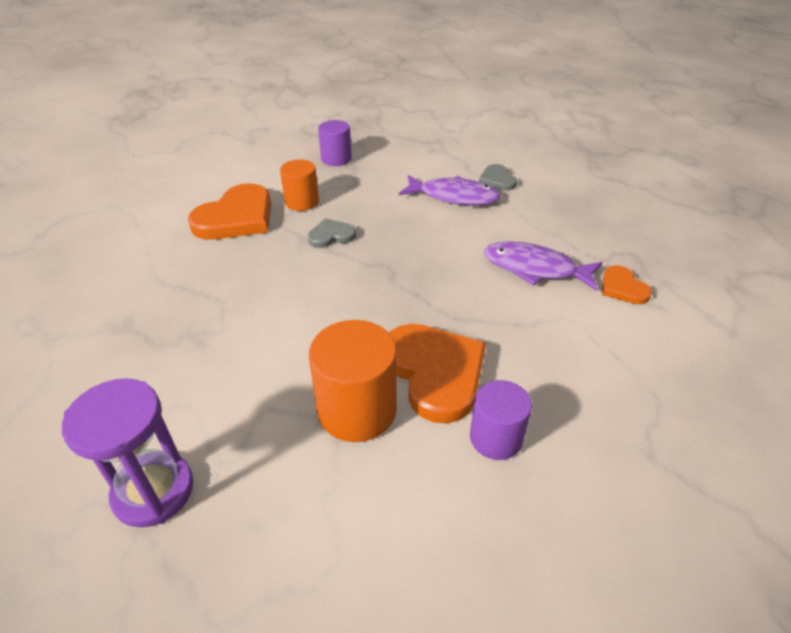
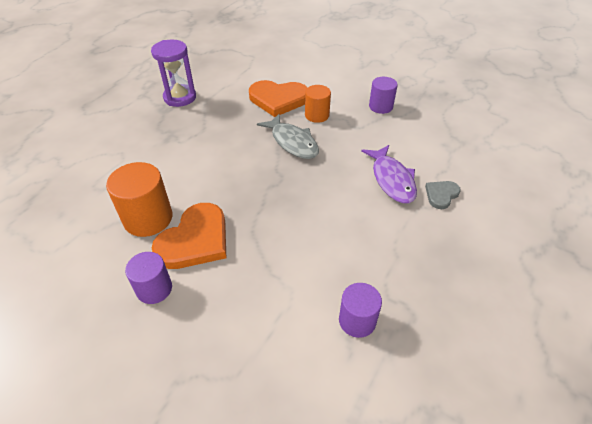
camera: 60 degrees right, 5 degrees up
(153, 491) = (69, 173): purple hourglass -> purple hourglass (180, 97)
(331, 236) = (292, 142): grey heart -> grey fish
(535, 269) = (338, 256): purple fish -> none
(622, 288) = (357, 320): orange heart -> purple cylinder

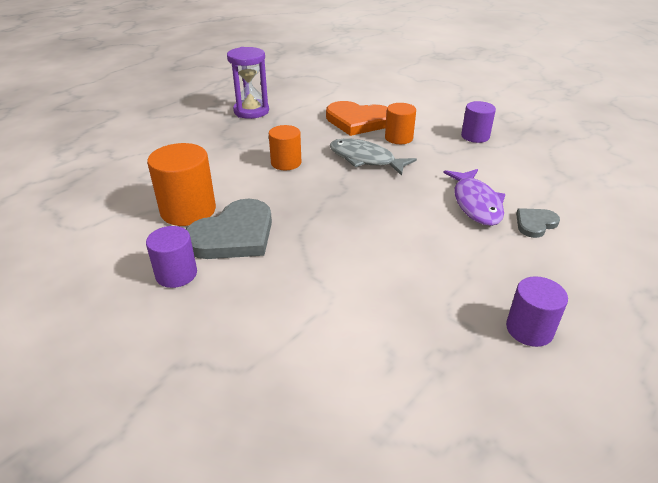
camera: 10 degrees right, 10 degrees down
(195, 240) = (234, 235): orange heart -> grey heart
(224, 154) = (286, 163): none -> orange cylinder
(292, 142) = (365, 159): grey fish -> grey fish turned 150 degrees clockwise
(357, 320) = (406, 335): purple cylinder -> purple cylinder (529, 329)

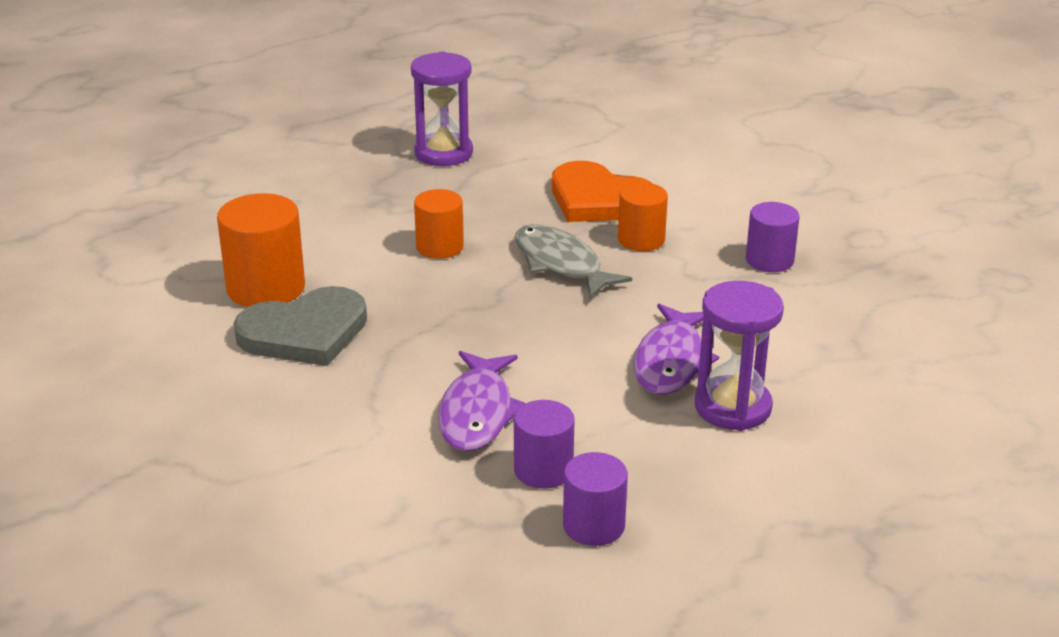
camera: 20 degrees right, 5 degrees down
(176, 274) = (208, 364): purple cylinder -> purple cylinder (543, 470)
(388, 265) = (477, 413): none -> purple fish
(535, 224) = (732, 407): grey heart -> purple hourglass

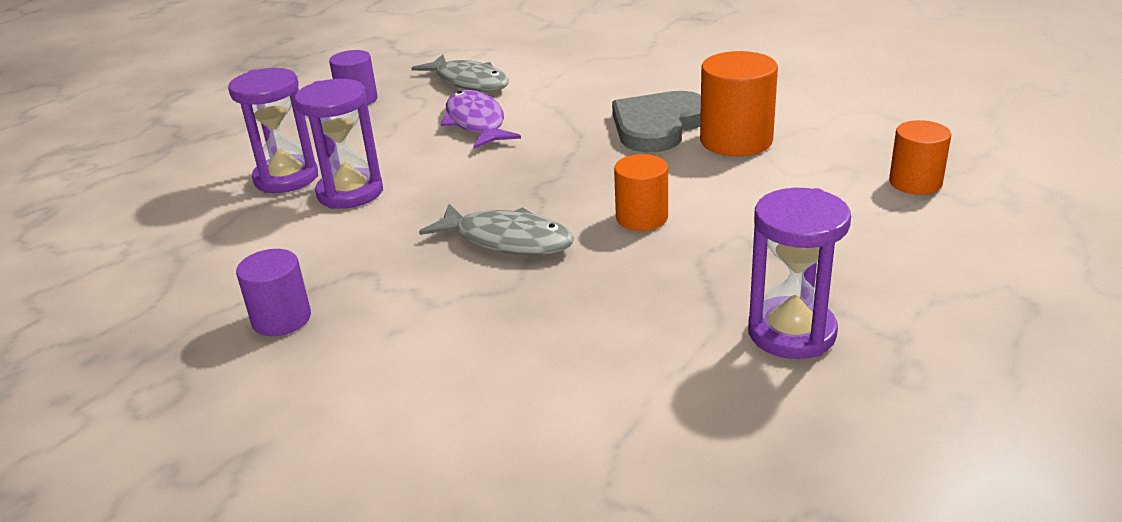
camera: 155 degrees right, 0 degrees up
(424, 500) = (468, 82): none -> grey fish
(543, 470) = (406, 111): purple cylinder -> none
(599, 199) = (528, 332): orange heart -> none
(641, 240) = (442, 295): orange cylinder -> orange cylinder (915, 183)
(670, 361) = (350, 193): purple fish -> purple hourglass

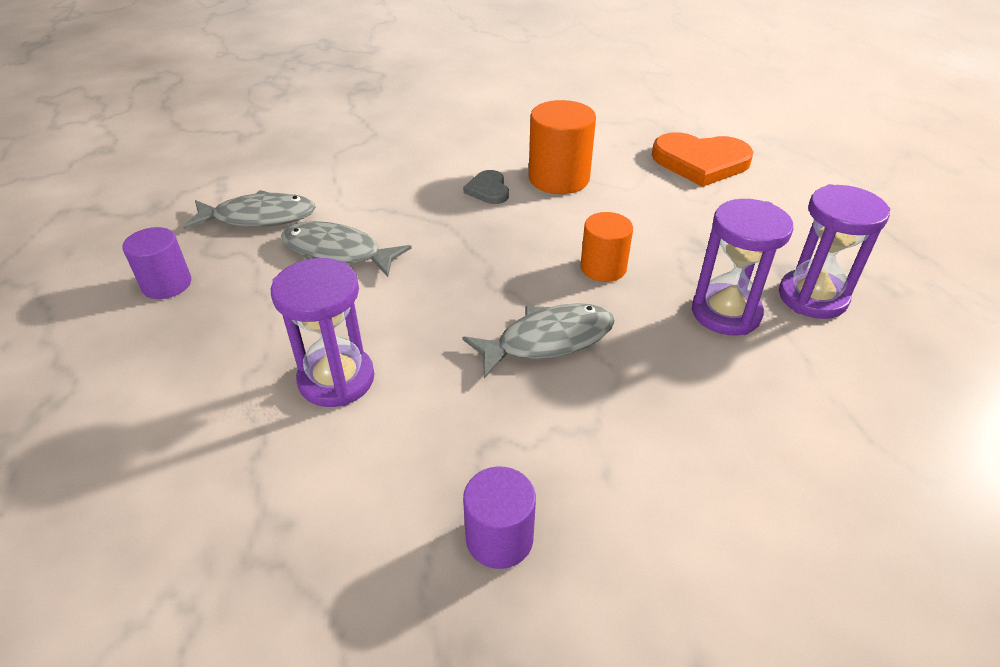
camera: 50 degrees left, 10 degrees up
(286, 178) = (238, 404): purple hourglass -> purple hourglass (725, 313)
(476, 123) = (337, 252): purple fish -> grey fish
(658, 126) = (488, 190): grey heart -> grey heart, size x0.51
(915, 183) = (700, 162): orange cylinder -> orange heart

